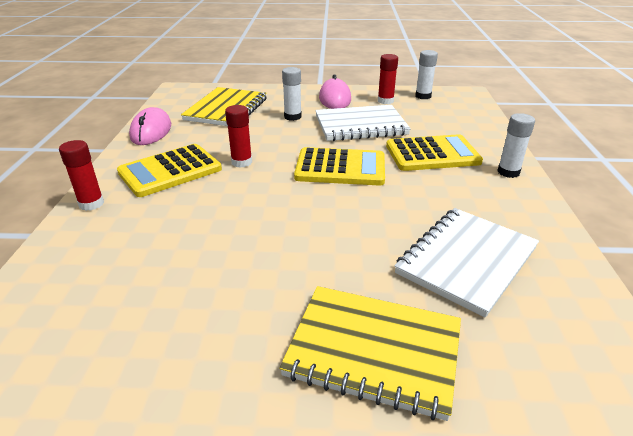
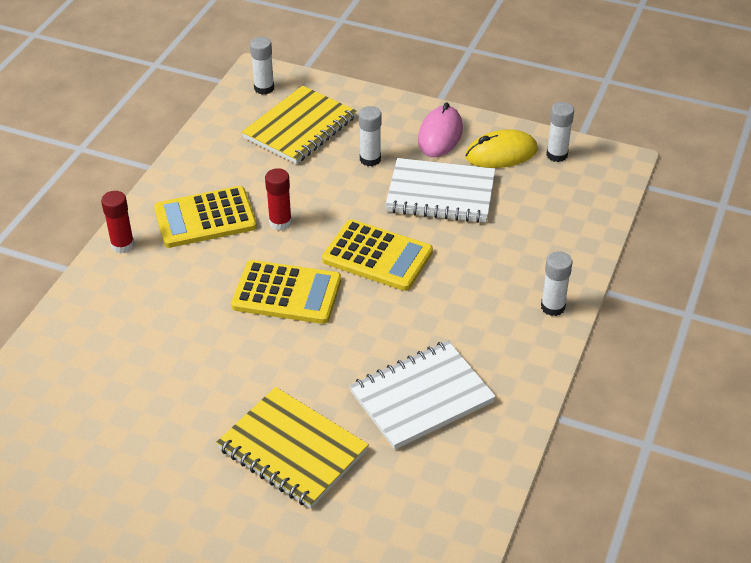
camera: 20 degrees right, 10 degrees up
(151, 131) = (204, 149): pink mouse -> none
(187, 95) = (264, 88): none -> white glue stick
(385, 101) = (501, 154): red glue stick -> yellow mouse
(432, 154) = (490, 260): yellow calculator -> yellow calculator (287, 293)

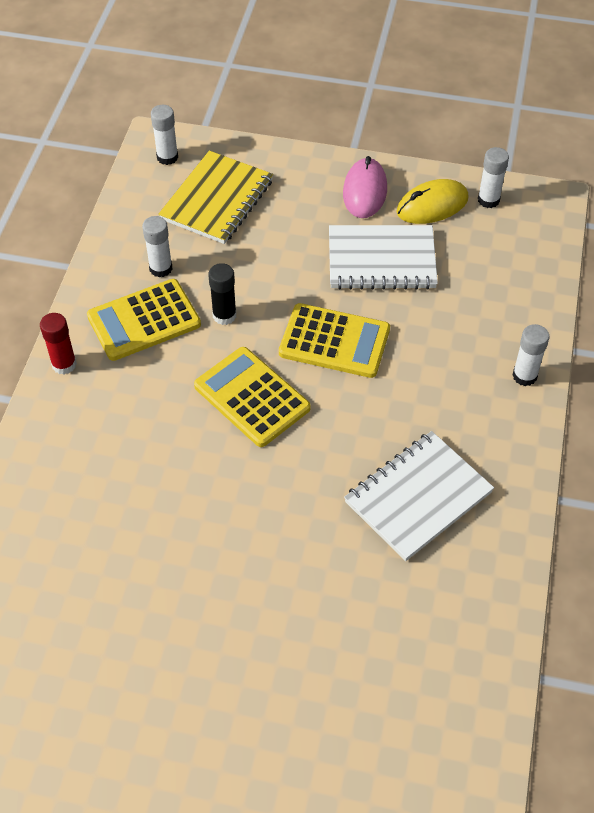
camera: 10 degrees left, 10 degrees up
(280, 222) = (224, 315): red glue stick -> black glue stick
(287, 293) = (252, 397): yellow calculator -> yellow calculator turned 135 degrees counterclockwise
(292, 450) = (302, 577): yellow notebook -> none
(370, 159) = (299, 228): white glue stick -> white glue stick (161, 268)

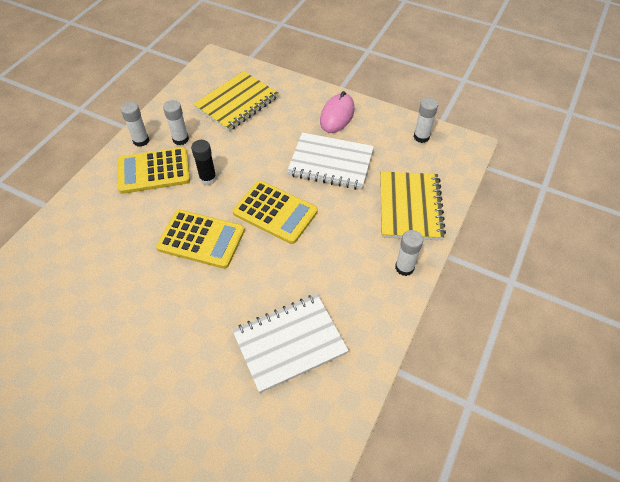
camera: 15 degrees right, 0 degrees up
(64, 364) = (89, 189): red glue stick -> none
(167, 157) = (217, 71): white glue stick -> white glue stick (141, 141)
(252, 397) = (201, 239): yellow calculator -> yellow calculator turned 135 degrees clockwise
(432, 205) = (380, 133): yellow mouse -> none
(505, 298) = (410, 207): none -> yellow notebook

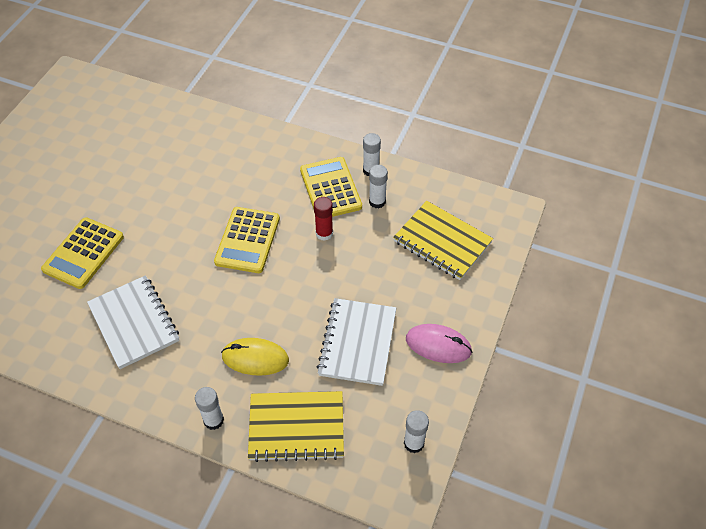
camera: 85 degrees right, 0 degrees up
(208, 178) = (324, 233): black glue stick -> red glue stick
(275, 212) = (283, 296): yellow calculator -> yellow calculator (83, 253)
(341, 235) = (255, 358): none -> yellow mouse

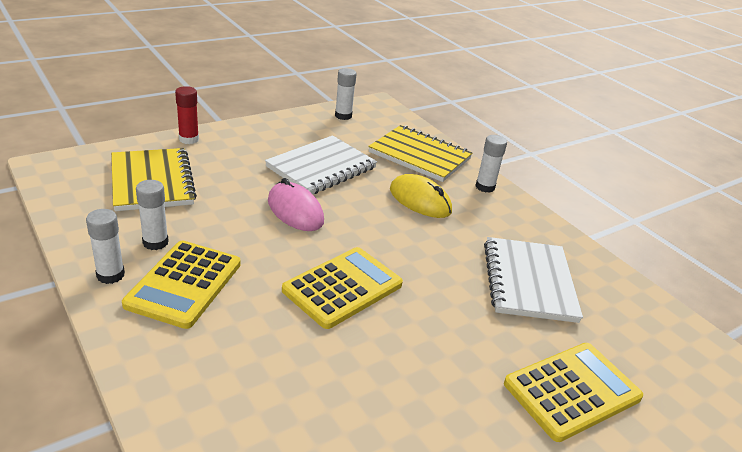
camera: 150 degrees left, 20 degrees down
(324, 233) = (251, 247): red glue stick -> red glue stick (189, 139)
(438, 345) = (260, 138): pink mouse -> pink mouse (295, 211)

